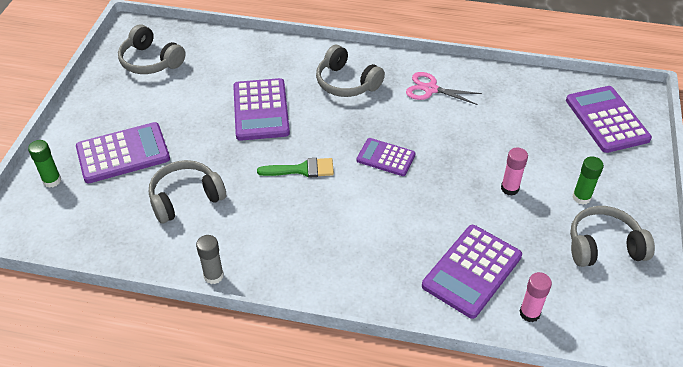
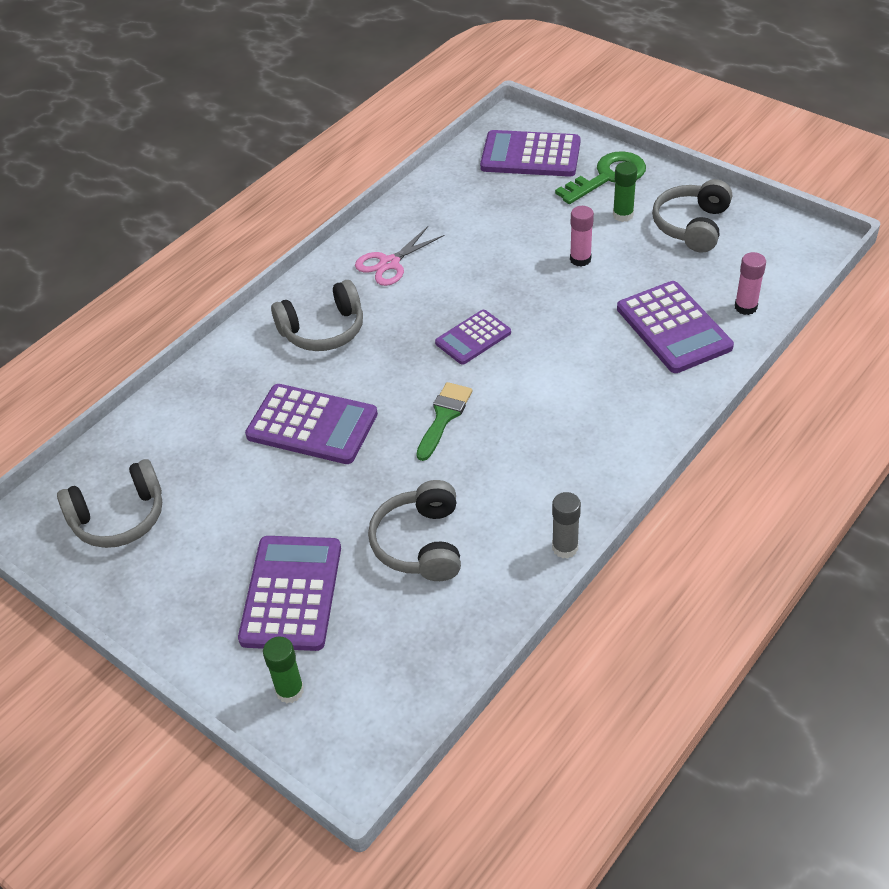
camera: 60 degrees left, 0 degrees up
(621, 173) = (608, 176): none -> green key

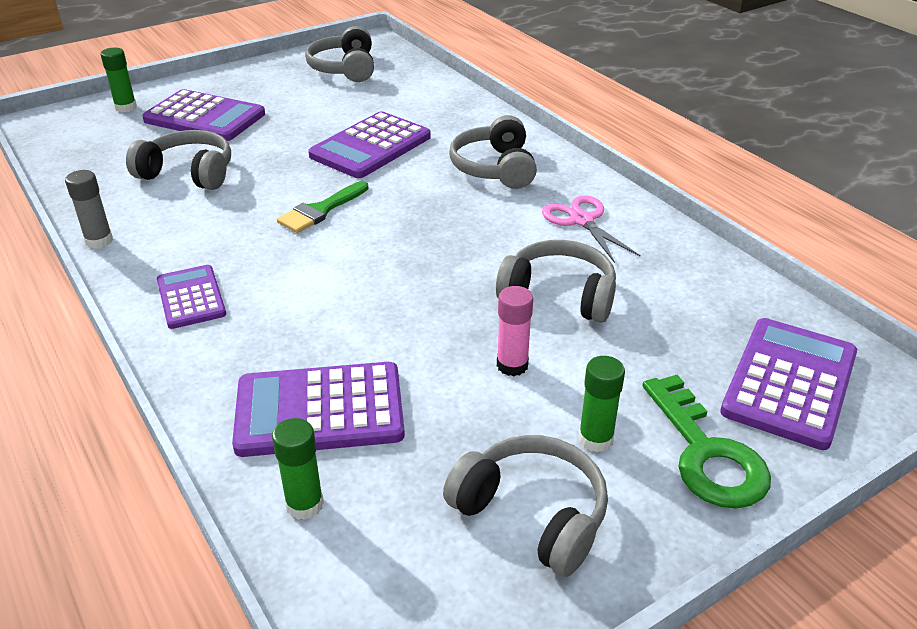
camera: 105 degrees right, 10 degrees down
(444, 416) = (320, 210): green brush -> green brush turned 90 degrees clockwise
(473, 338) = (420, 249): purple calculator -> purple calculator (191, 297)
(494, 255) = (559, 295): none -> grey headphones
(745, 307) = (304, 504): pink glue stick -> green glue stick

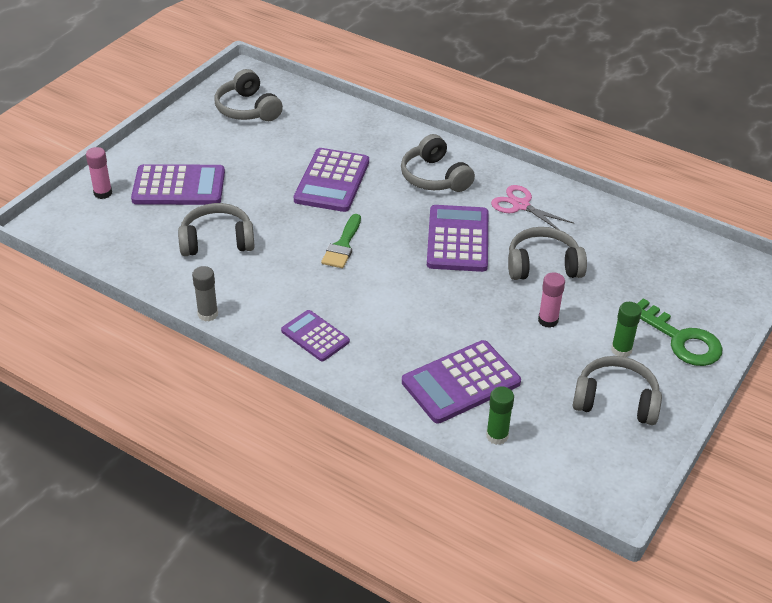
camera: 25 degrees left, 5 degrees up
(126, 107) = (103, 193): green glue stick -> pink glue stick
(789, 383) = (701, 284): purple calculator -> purple calculator (458, 239)

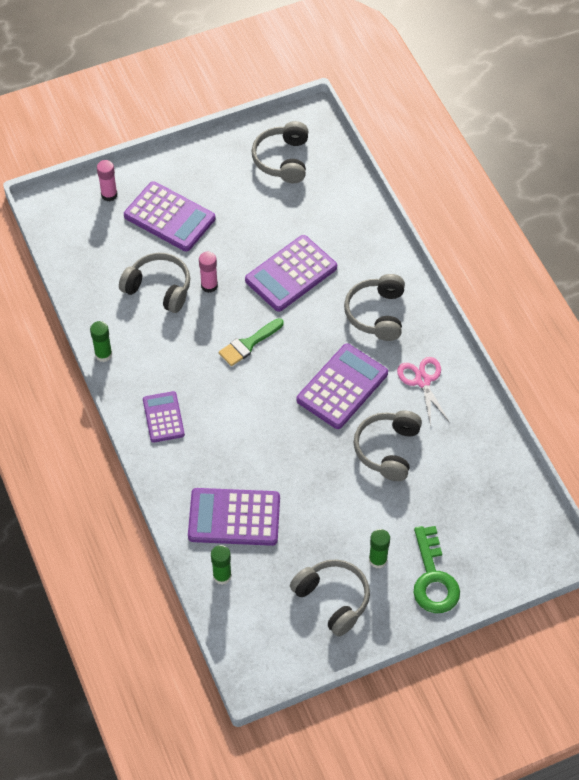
camera: 35 degrees right, 15 degrees up
(208, 314) = (103, 354): grey glue stick -> green glue stick
(543, 265) = (387, 449): grey headphones -> grey headphones turned 105 degrees counterclockwise
(548, 320) = (345, 502): pink glue stick -> pink glue stick (209, 285)

